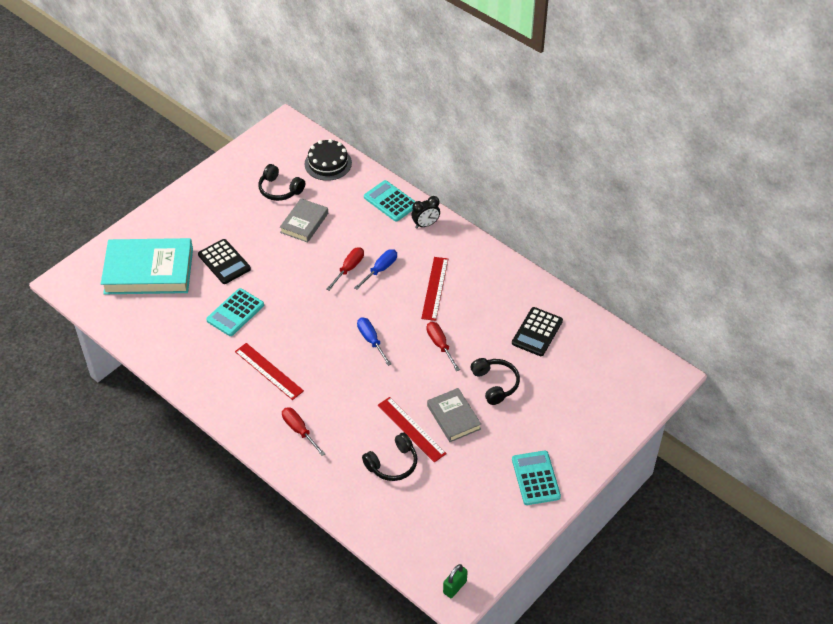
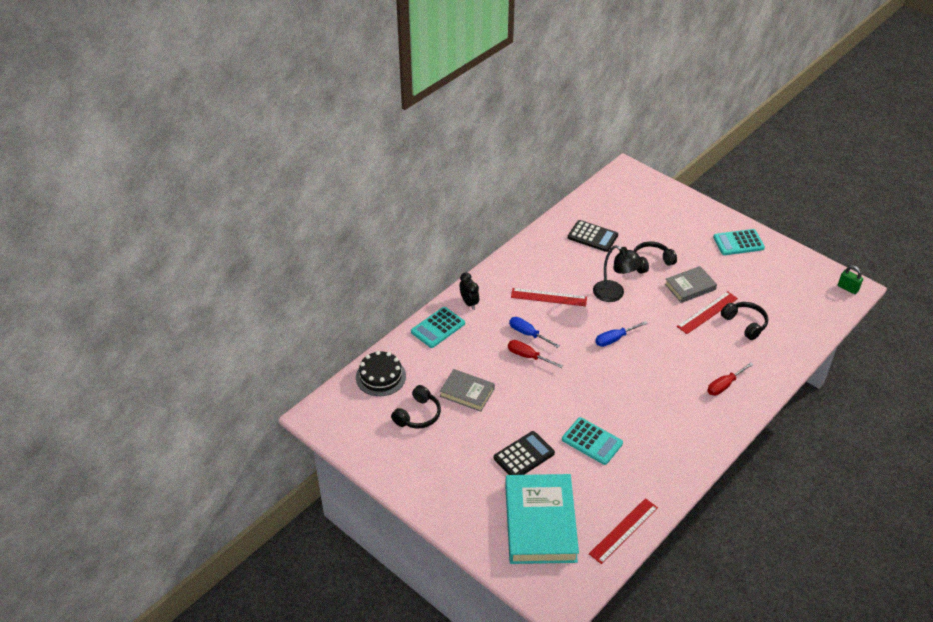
camera: 90 degrees left, 5 degrees down
(269, 371) = (661, 411): red ruler -> red ruler (623, 530)
(440, 345) = (614, 294): red screwdriver -> black lamp

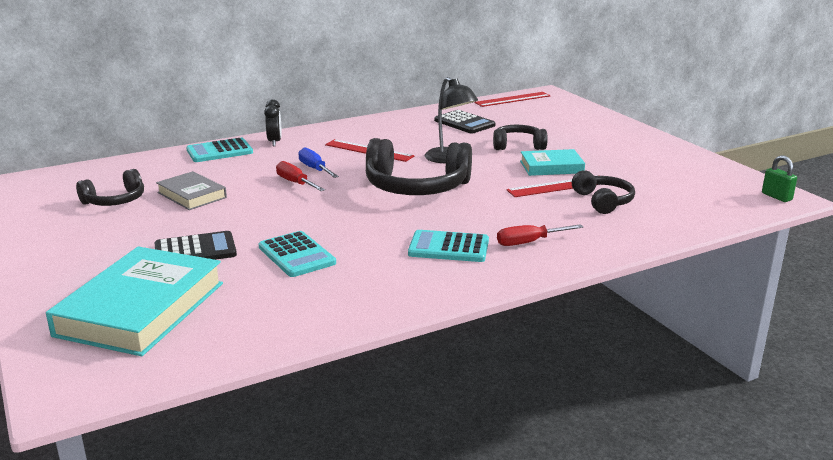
camera: 20 degrees right, 20 degrees down
(380, 377) = (114, 171): black cake -> none
(615, 339) = (416, 187): blue screwdriver -> black headphones
(623, 530) = (246, 340): red ruler -> red ruler (512, 99)
(690, 287) = (551, 167): grey book -> turquoise book
(738, 243) = (643, 148): turquoise calculator -> turquoise calculator (448, 247)

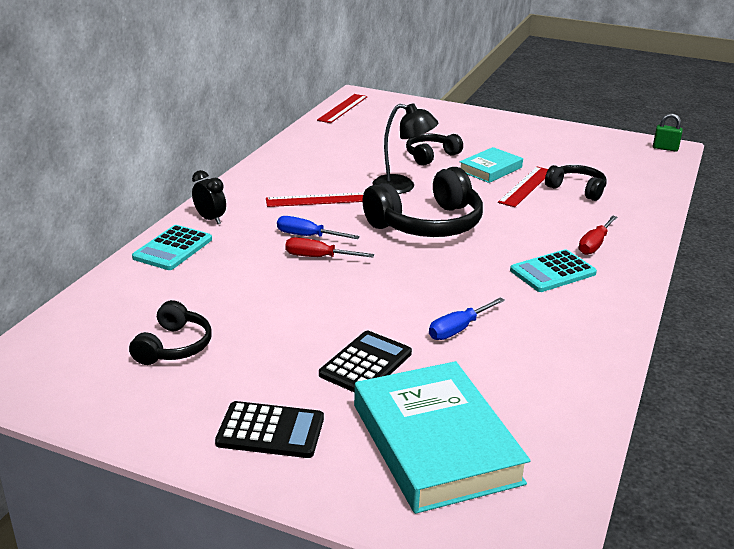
camera: 40 degrees left, 5 degrees up
(192, 195) = (244, 308): grey book -> none
(297, 255) = (458, 329): turquoise calculator -> blue screwdriver
(464, 123) = (347, 145): black calculator -> black calculator (270, 431)

